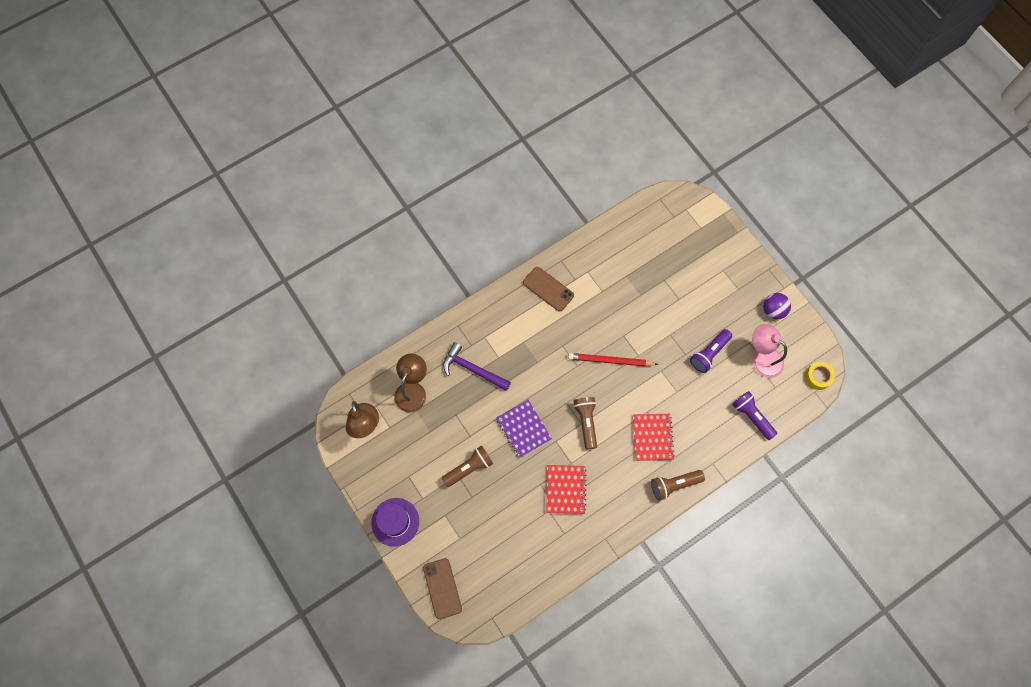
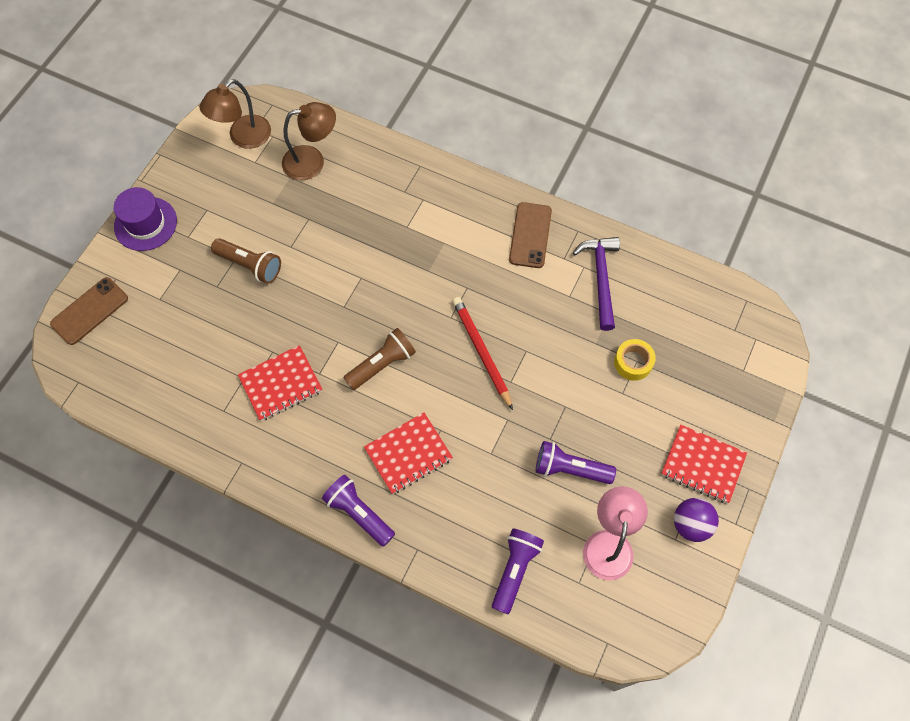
camera: 60 degrees right, 5 degrees down
(472, 369) = (375, 207): purple hammer -> purple hammer (601, 278)
(523, 429) = (332, 298): purple notebook -> none
(674, 485) = (359, 513): brown flashlight -> purple flashlight
(743, 283) = (702, 465): none -> red notebook
(818, 377) = (632, 637): yellow tape -> yellow tape (633, 362)

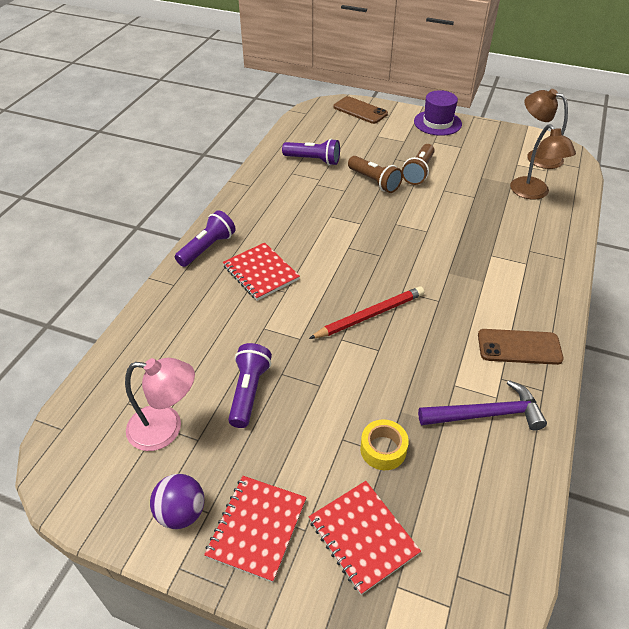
camera: 85 degrees right, 20 degrees down
(281, 384) = (317, 197): red notebook -> red notebook (362, 537)
(382, 364) = (344, 250): brown flashlight -> brown flashlight (374, 182)
(515, 570) = (146, 351): purple flashlight -> purple flashlight (313, 160)

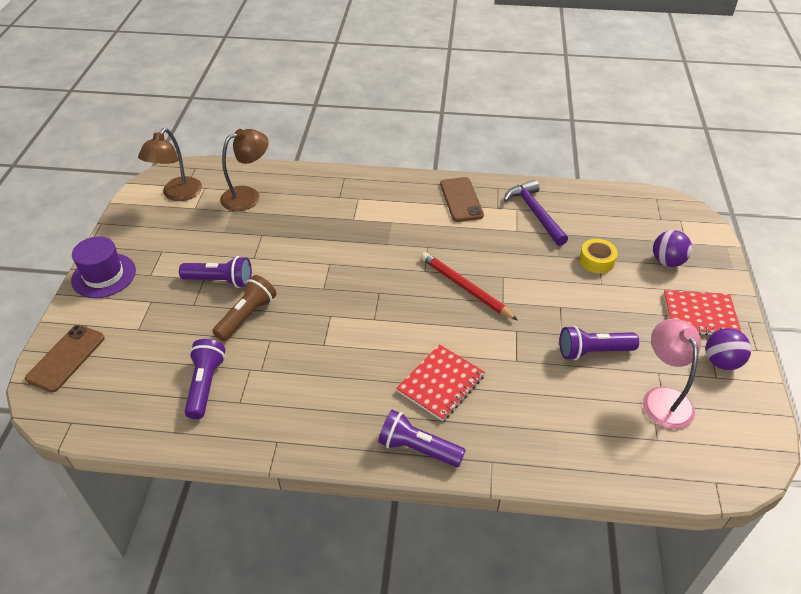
camera: 105 degrees left, 0 degrees up
(362, 537) = (667, 261): red notebook -> purple ball
(418, 172) = (220, 281): brown flashlight -> purple flashlight

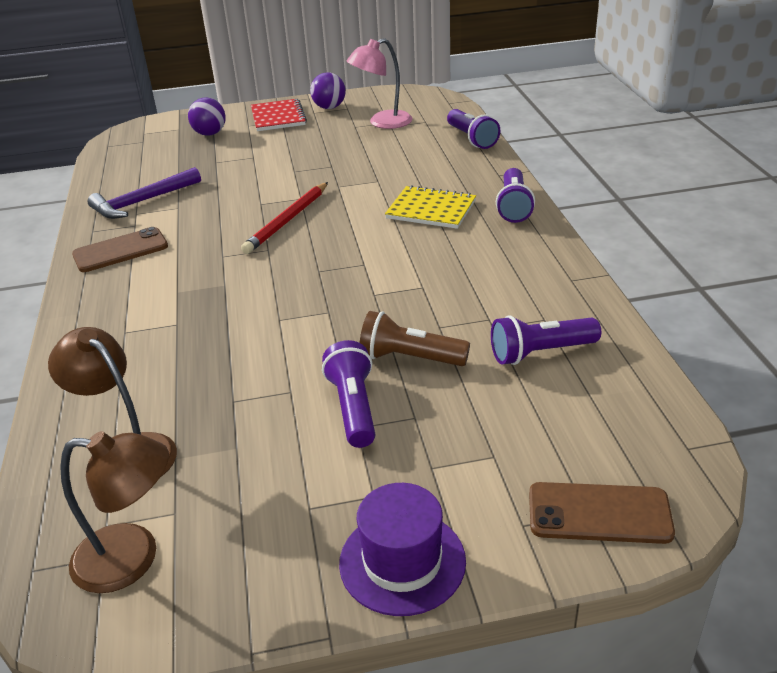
camera: 105 degrees left, 10 degrees down
(441, 384) = (431, 210): red notebook -> yellow notebook
(593, 351) = (346, 151): purple flashlight -> purple flashlight (471, 139)
(596, 261) = (219, 162): yellow tape -> none

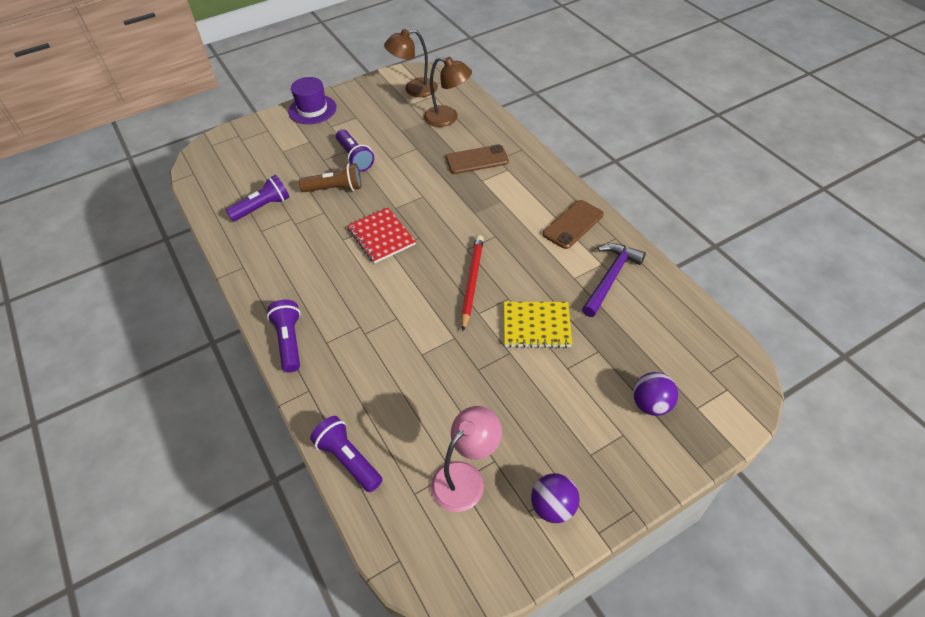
camera: 160 degrees right, 15 degrees up
(278, 117) = (601, 463): red notebook -> red notebook (381, 237)
(431, 210) = (359, 321): yellow notebook -> yellow notebook (536, 326)
(599, 513) = (236, 140): brown phone -> brown phone (477, 160)

